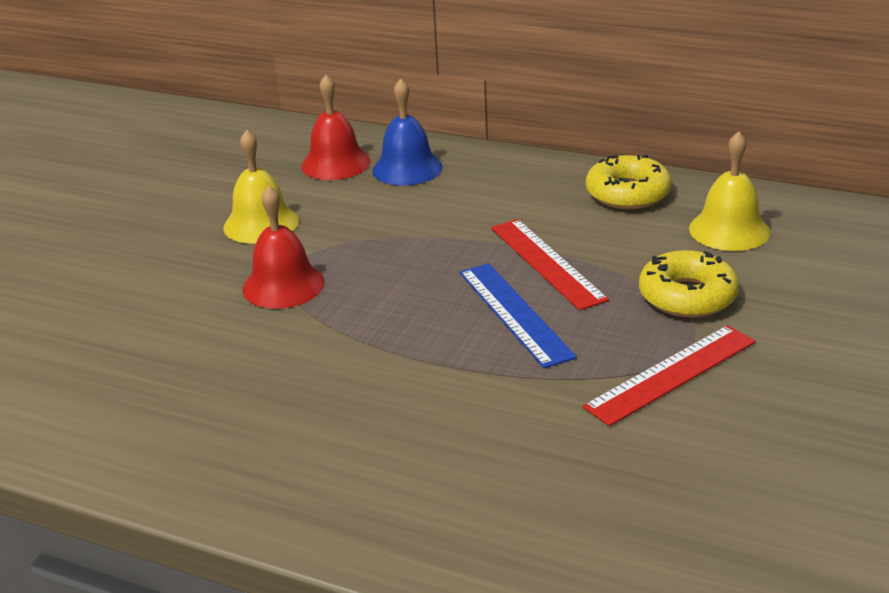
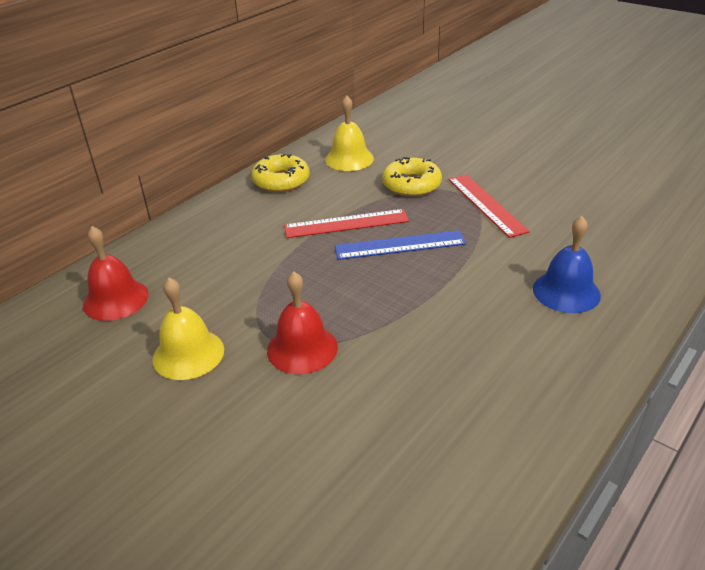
camera: 75 degrees left, 5 degrees up
(407, 168) = (162, 263): blue bell -> blue bell (566, 291)

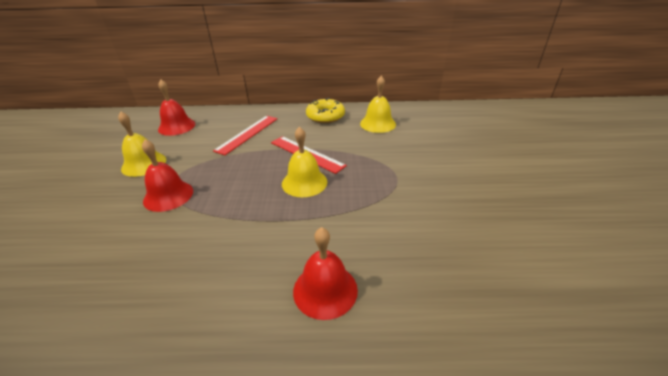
camera: 50 degrees right, 0 degrees up
(400, 245) = (304, 182): blue ruler -> yellow bell
(411, 185) = (380, 156): yellow donut -> none
(486, 204) = (398, 195): red ruler -> red ruler (247, 134)
(566, 291) = (325, 290): blue bell -> red bell

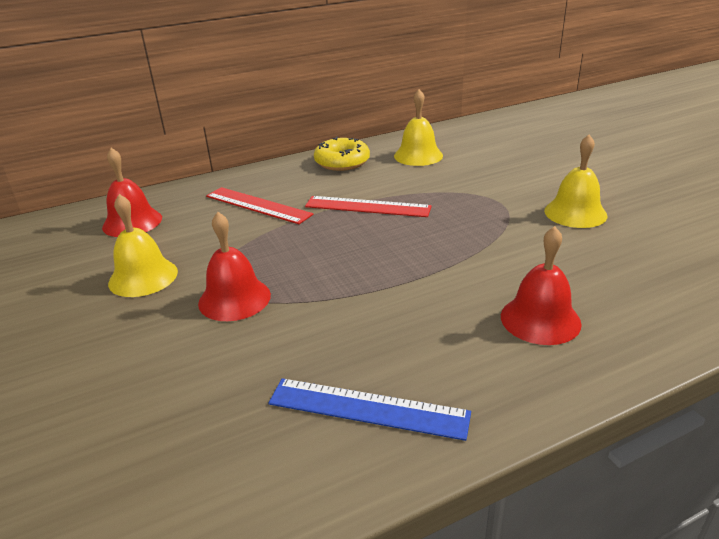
camera: 25 degrees left, 5 degrees down
(147, 311) = (368, 408): none -> blue ruler
(247, 134) = (257, 205): red ruler -> red ruler turned 60 degrees counterclockwise
(304, 182) = (401, 235): yellow bell -> yellow bell (575, 213)

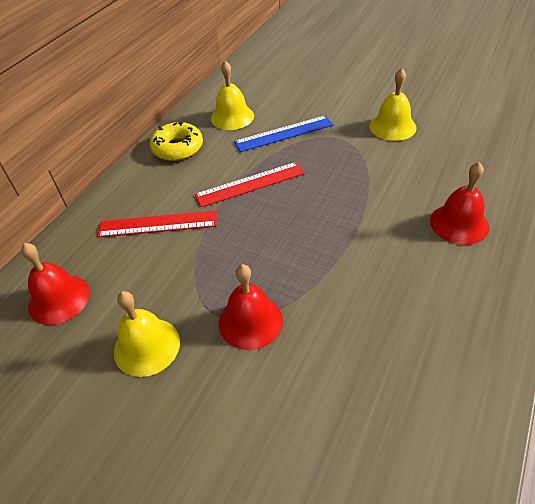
camera: 35 degrees left, 15 degrees up
(368, 408) = (439, 349): blue ruler -> blue ruler (284, 133)

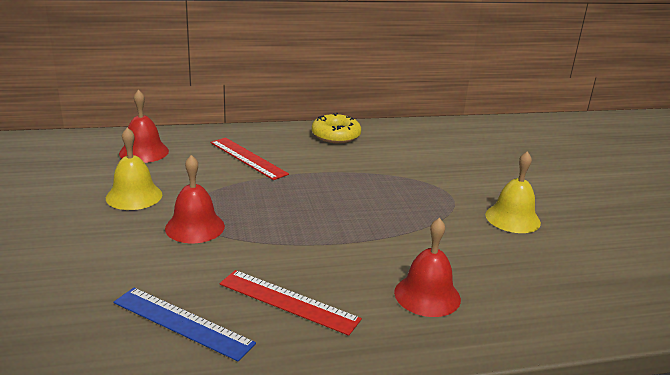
camera: 45 degrees right, 20 degrees down
(232, 117) = (404, 142): yellow bell -> none
(250, 184) = (337, 177): red ruler -> red ruler (288, 301)
(284, 133) = (419, 170): blue ruler -> blue ruler (182, 322)

